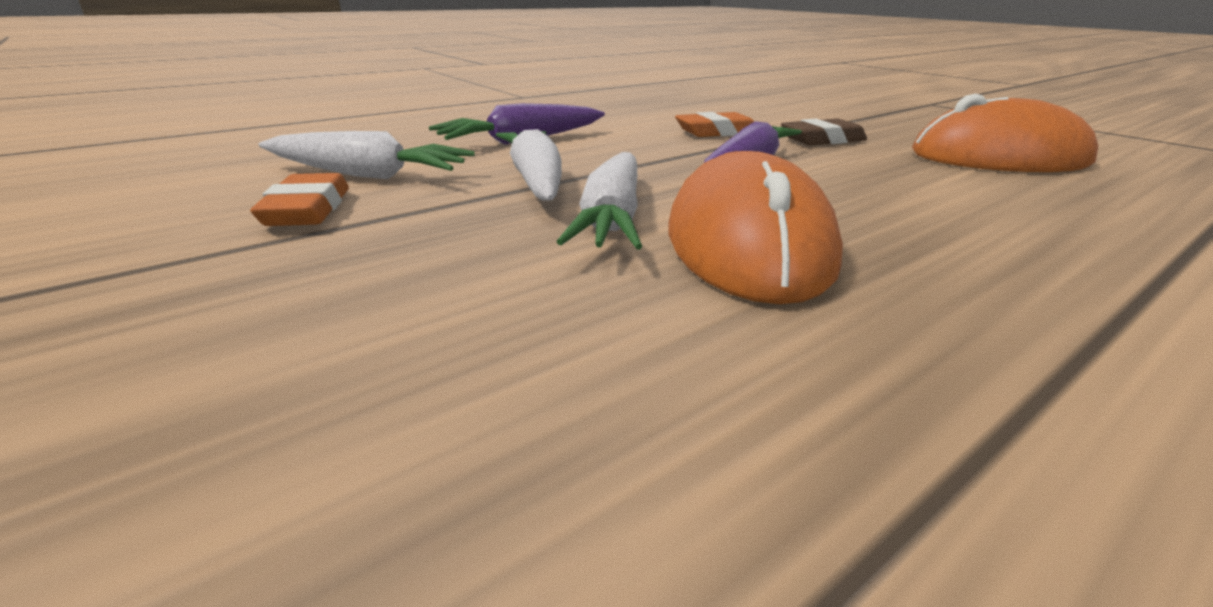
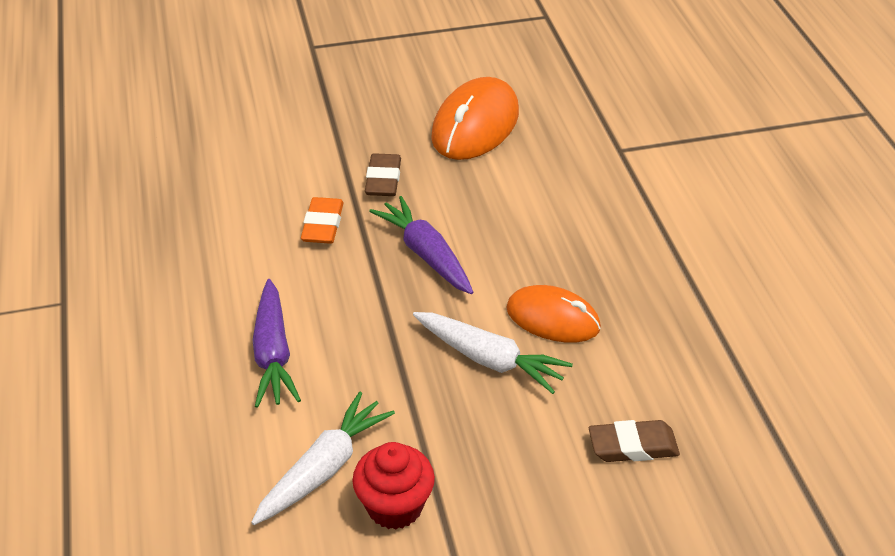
camera: 65 degrees left, 15 degrees up
(307, 210) = (395, 506): orange eraser -> red cupcake
(501, 368) = (633, 446): none -> brown eraser
(535, 180) = (392, 373): white carrot -> none
(748, 244) = (553, 318): orange mouse -> orange mouse, size x0.67

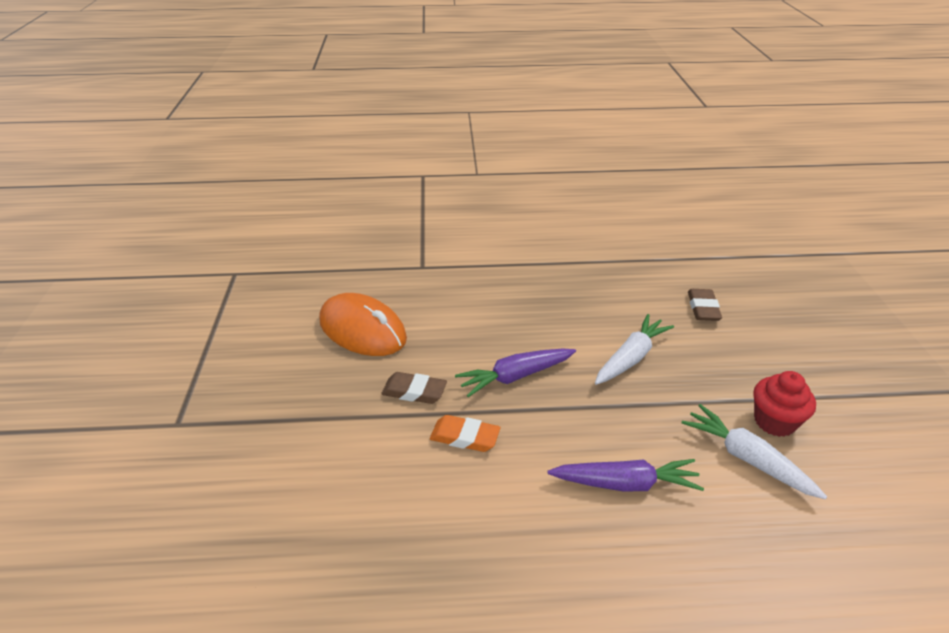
camera: 80 degrees left, 5 degrees down
(553, 318) = (591, 323): orange mouse -> none

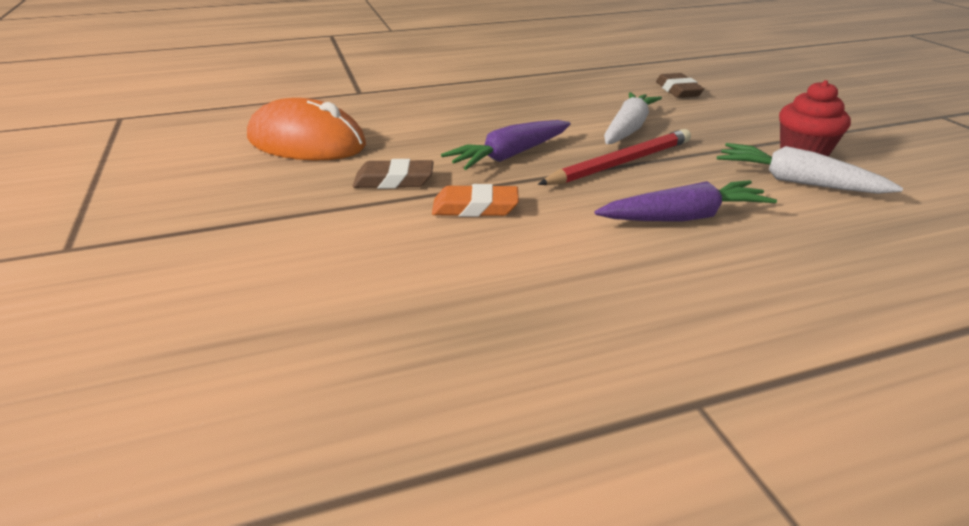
camera: 15 degrees left, 5 degrees down
(603, 404) = (620, 163): none -> red pencil

